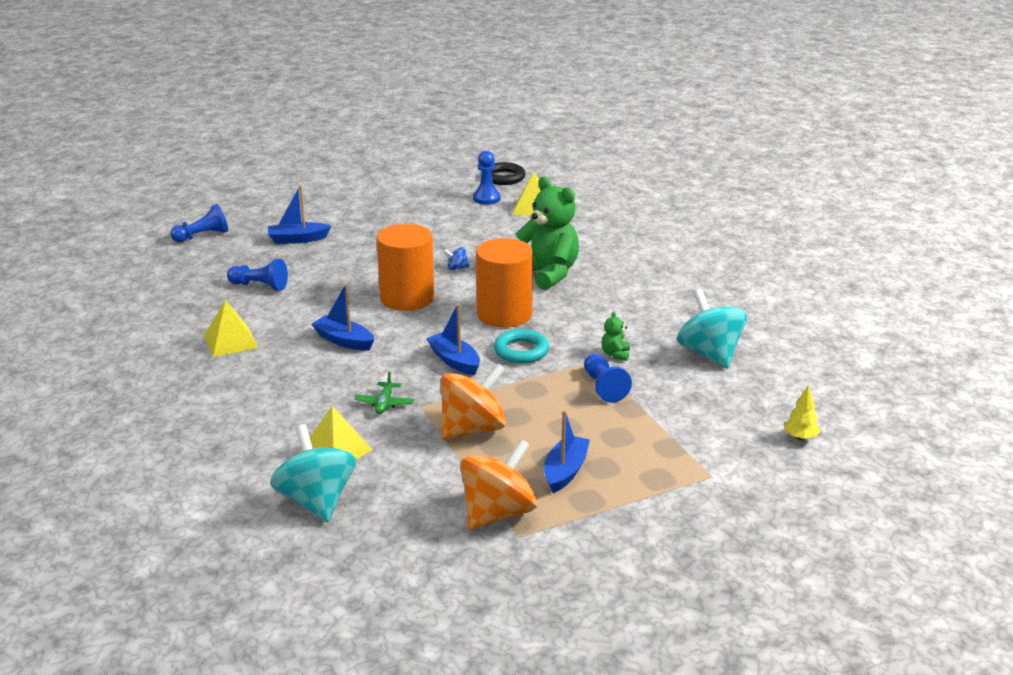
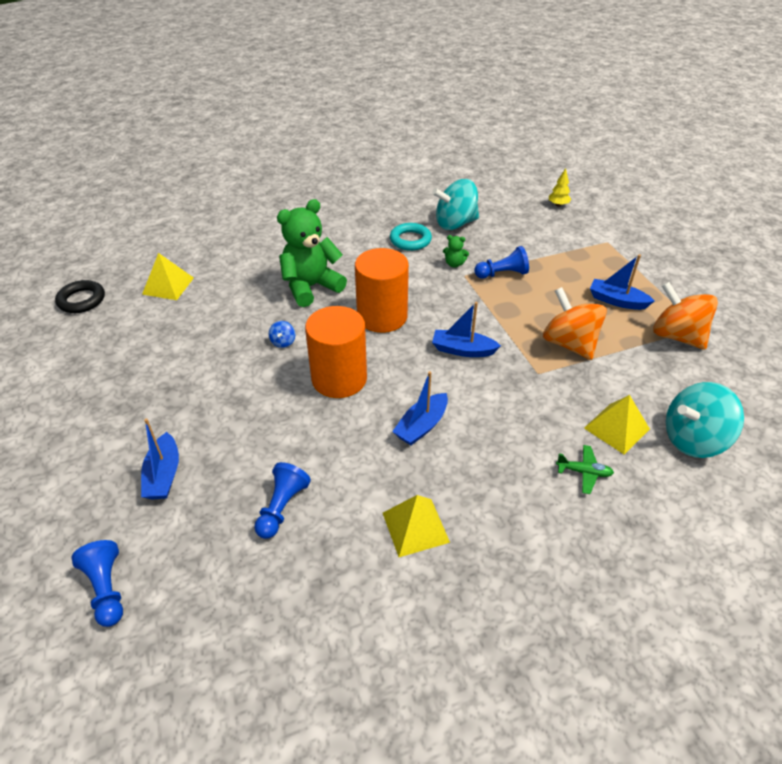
camera: 85 degrees left, 15 degrees up
(384, 403) = (536, 396): green plane -> green plane (584, 472)
(454, 361) = (463, 350): blue boat -> blue boat turned 45 degrees clockwise
(486, 198) = (128, 315): blue pawn -> none
(521, 351) = (447, 311): turquoise ring -> turquoise ring (410, 240)

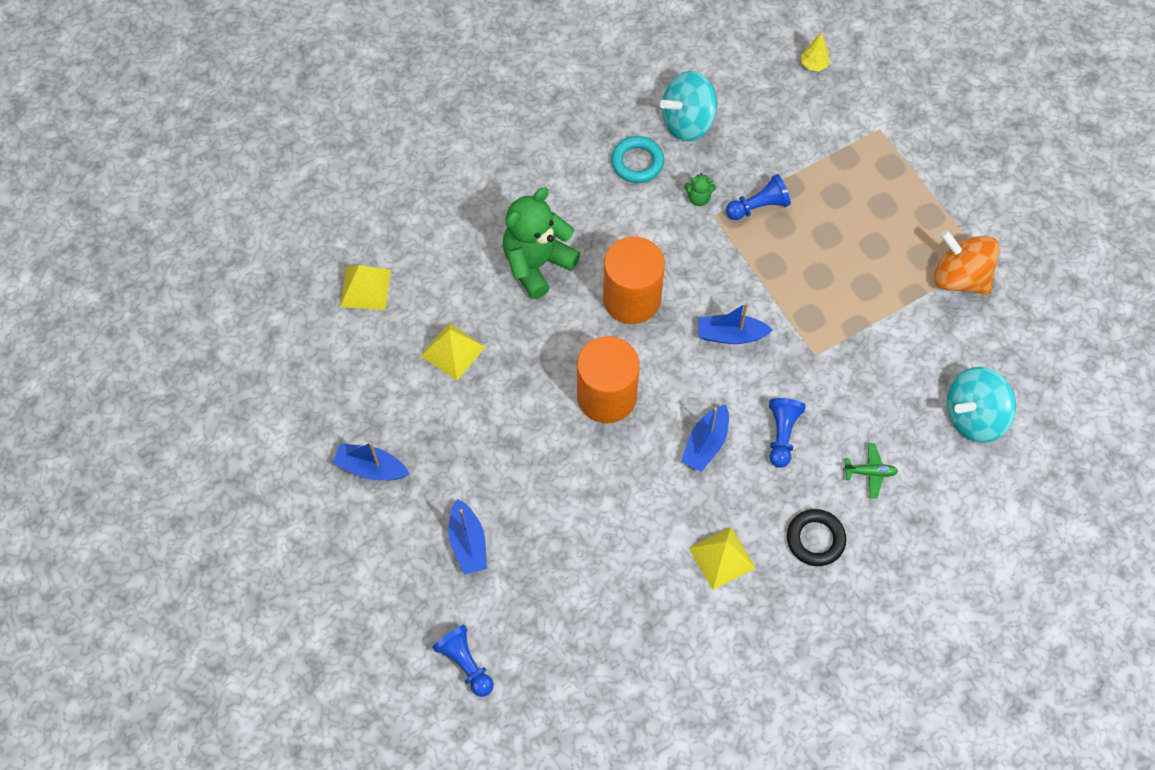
camera: 10 degrees left, 20 degrees up
(81, 300) = (272, 327): black ring -> black ring (815, 539)
(282, 507) = (593, 558): blue pawn -> blue pawn (782, 435)
(283, 342) = (531, 354): blue spinning top -> none
(569, 344) = (845, 307): orange spinning top -> none
(616, 428) = (899, 415): yellow pyramid -> yellow pyramid (453, 351)
(617, 301) = (894, 232): blue boat -> blue boat (371, 468)

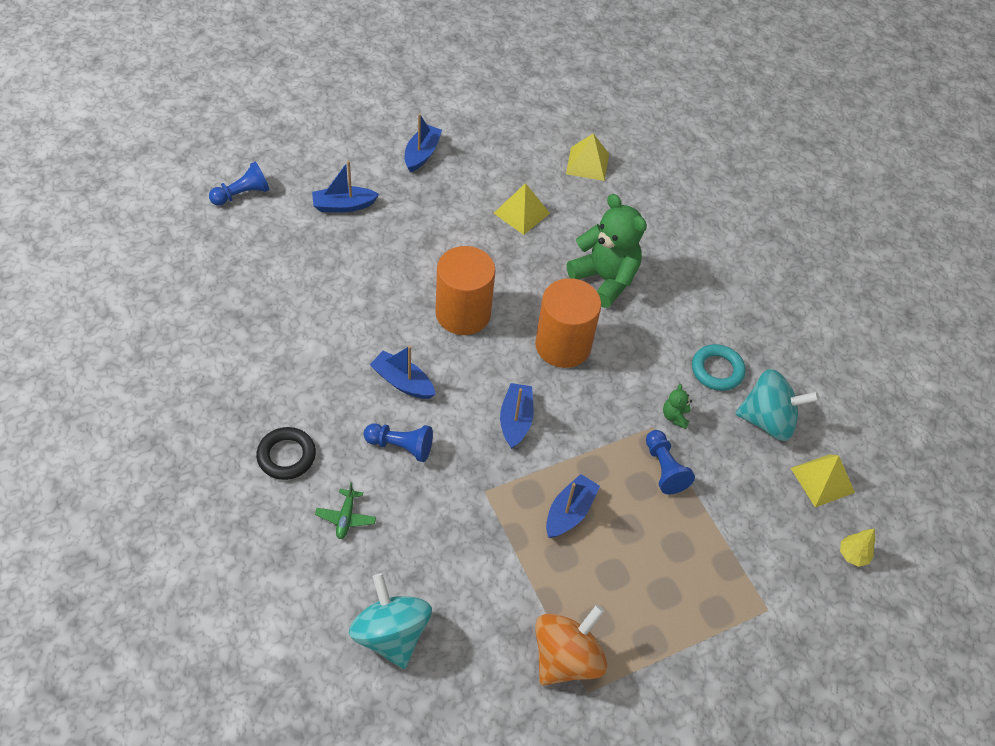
camera: 90 degrees right, 10 degrees down
(687, 122) = (767, 420): turquoise spinning top -> turquoise spinning top turned 120 degrees clockwise
(721, 558) = (287, 377): yellow pyramid -> yellow pyramid (822, 480)
(821, 282) = (569, 512): none -> blue boat

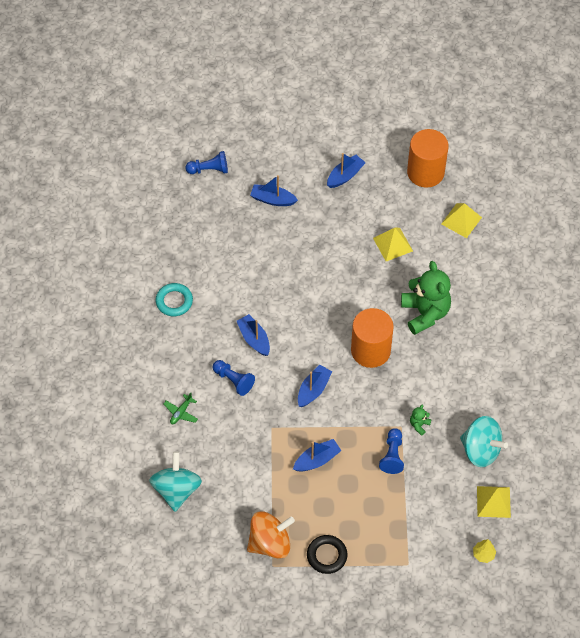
camera: 30 degrees right, 5 degrees up
(286, 456) = (162, 362): black ring -> black ring (327, 555)
(463, 313) = (315, 305): orange cylinder -> orange cylinder (425, 172)
(717, 370) = (466, 404): turquoise ring -> turquoise ring (174, 301)

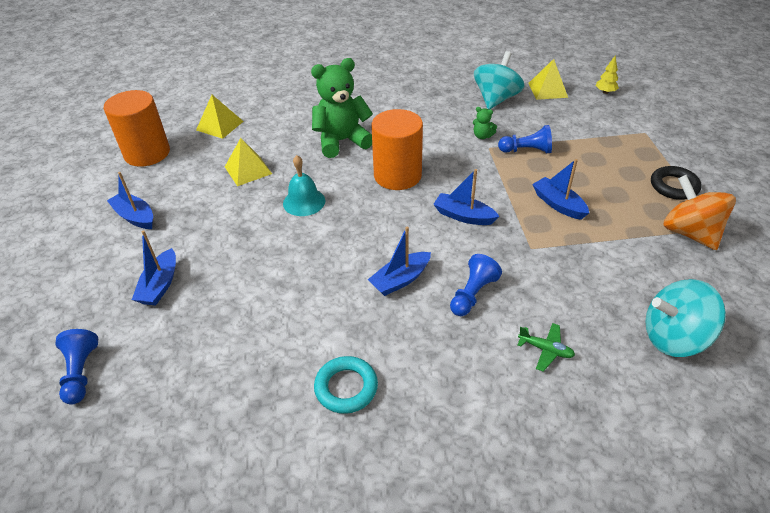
camera: 95 degrees left, 15 degrees down
(346, 283) = (304, 202): none -> turquoise bell

